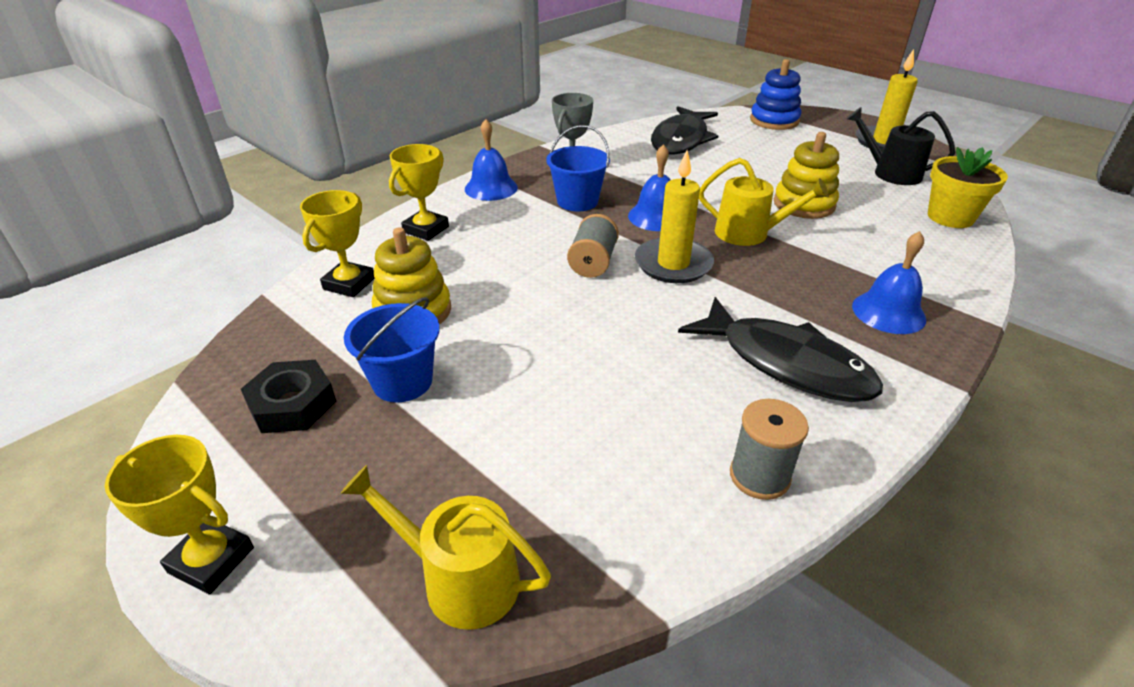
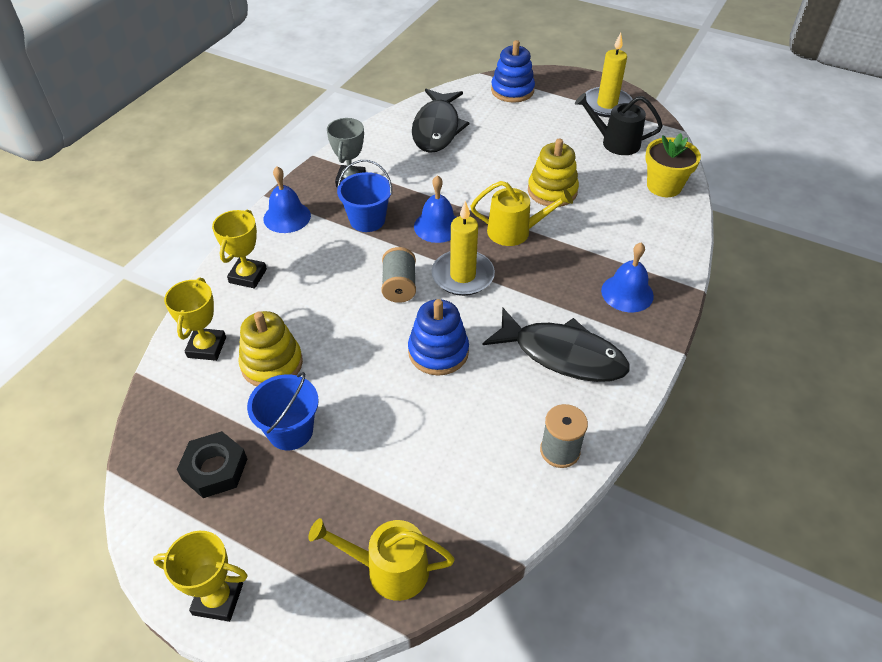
camera: 15 degrees left, 10 degrees up
(619, 332) = (438, 352): none -> blue stacking toy

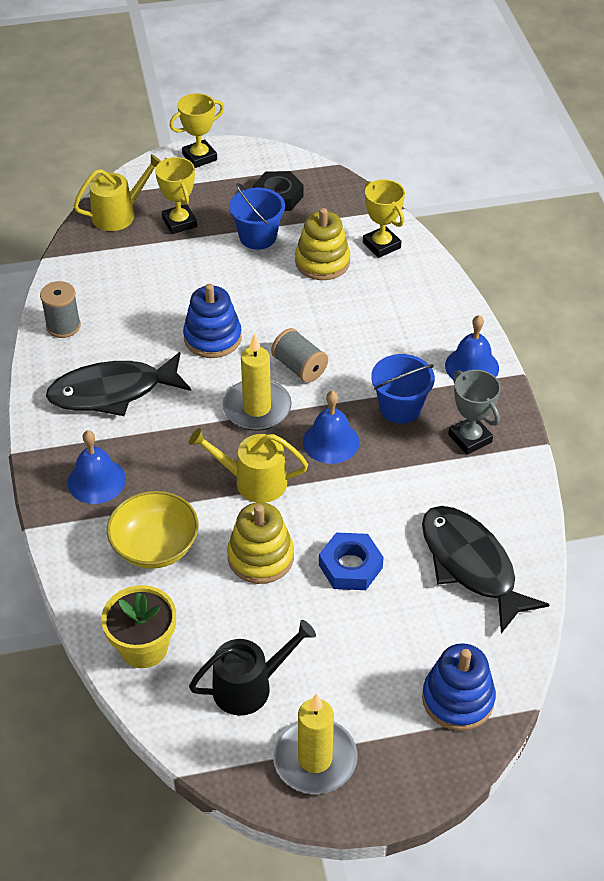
camera: 140 degrees right, 0 degrees up
(248, 276) = (427, 303): yellow trophy -> yellow trophy (179, 222)
(503, 160) = (350, 566): none -> blue nut
(514, 232) = (254, 481): yellow watering can -> yellow watering can turned 45 degrees clockwise
(616, 230) = (155, 547): none -> yellow bowl

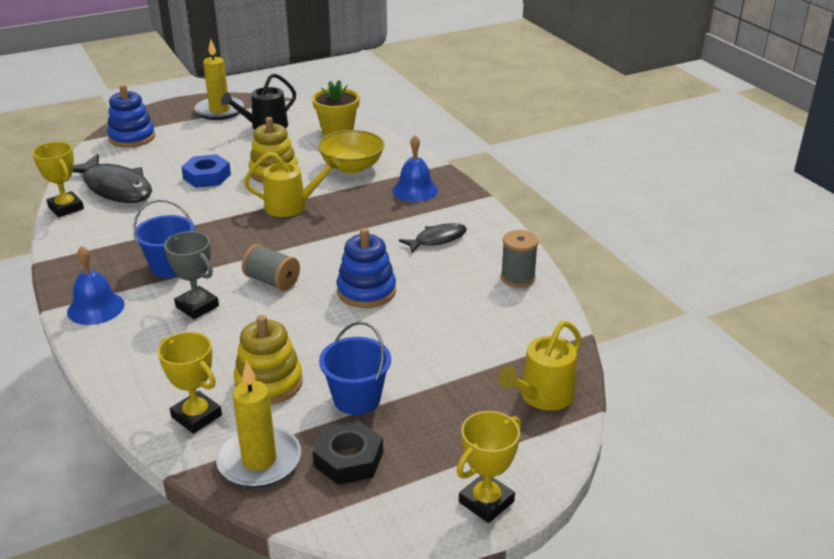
camera: 165 degrees right, 15 degrees down
(112, 392) = (437, 239): black fish -> black fish, size x0.55
(179, 222) = (462, 399): yellow trophy -> yellow trophy (66, 208)
(257, 408) = (303, 247): yellow candle -> yellow candle (259, 461)
(331, 441) = (232, 236): blue bell -> none
(470, 438) = (106, 255): grey trophy -> grey trophy (197, 306)

